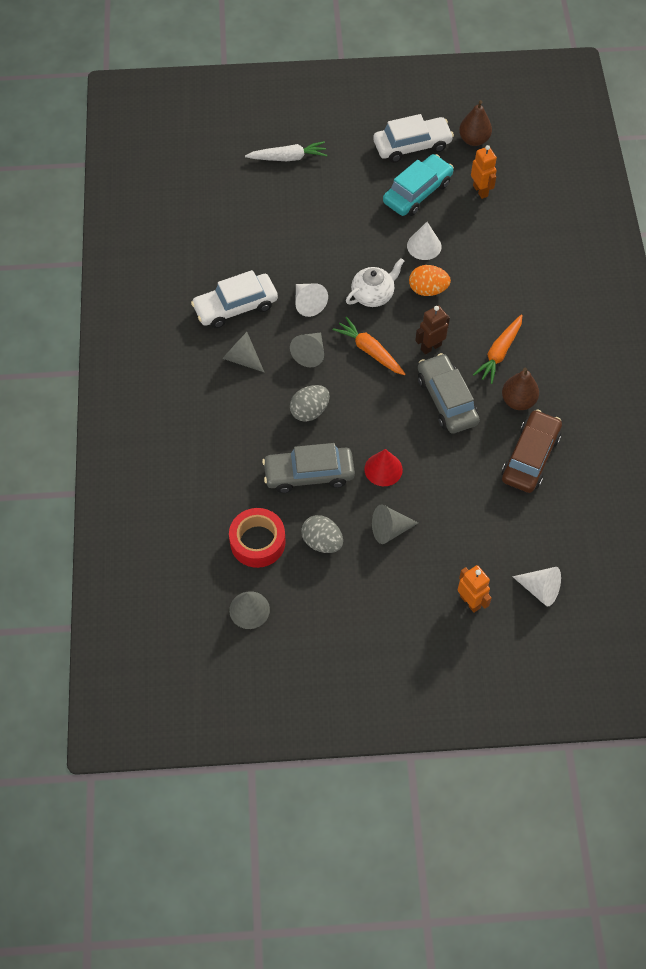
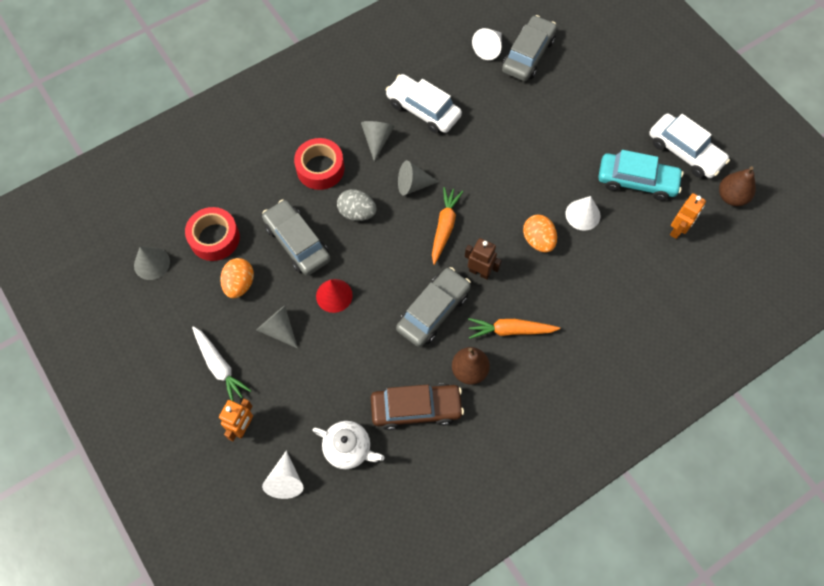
camera: 60 degrees right, 5 degrees up
(235, 199) = (528, 55): none -> grey car
(241, 418) = (320, 168): none -> red tape
(288, 158) = (598, 68): white carrot -> white carrot (219, 366)
(308, 303) = (461, 158): white cone -> white cone (489, 49)
(322, 542) = (239, 284): grey egg -> orange egg
(373, 295) = (503, 201): white teapot -> white teapot (348, 448)

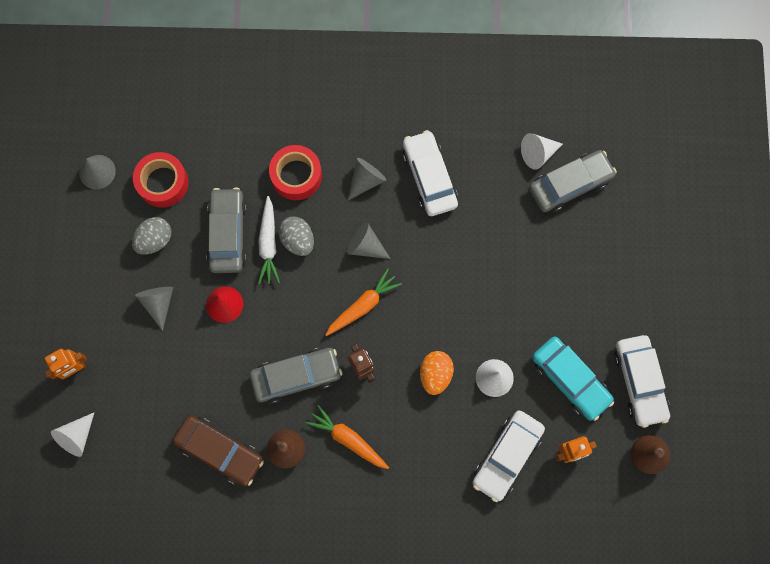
camera: 35 degrees right, 10 degrees up
(219, 366) = (90, 303): white carrot -> white carrot (268, 244)
(239, 284) = (155, 240): orange egg -> grey egg
(348, 448) = (143, 446): white teapot -> none
(637, 263) = (507, 456): none -> white car

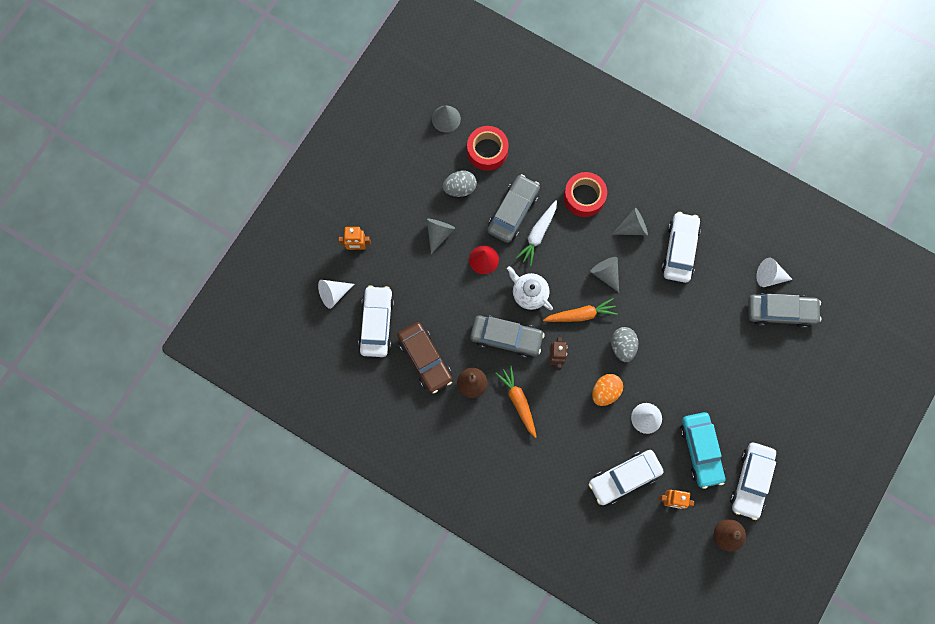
camera: 30 degrees right, 0 degrees up
(144, 442) = (377, 323): none -> white car
(295, 313) = (529, 293): none -> white teapot
(298, 240) = (560, 243): grey egg -> grey egg (622, 346)

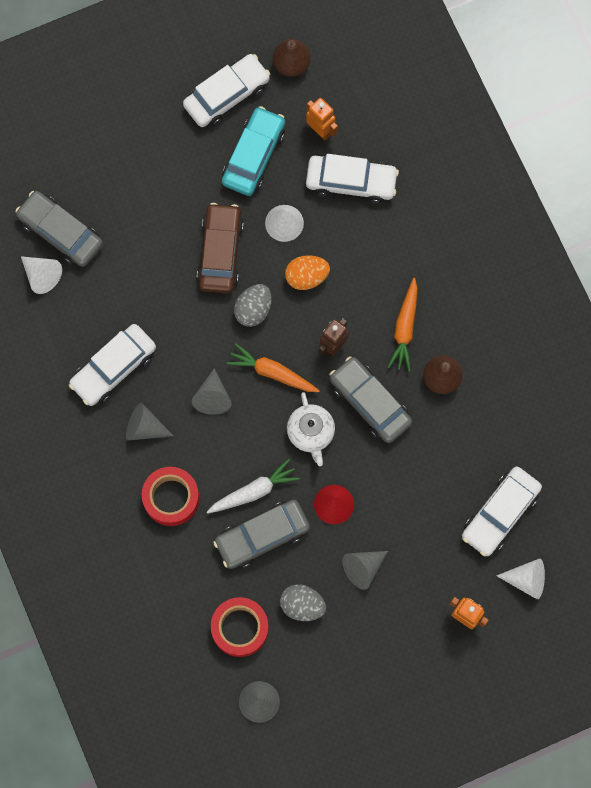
camera: 145 degrees left, 0 degrees up
(425, 359) = (473, 439): brown car -> brown car (220, 252)

